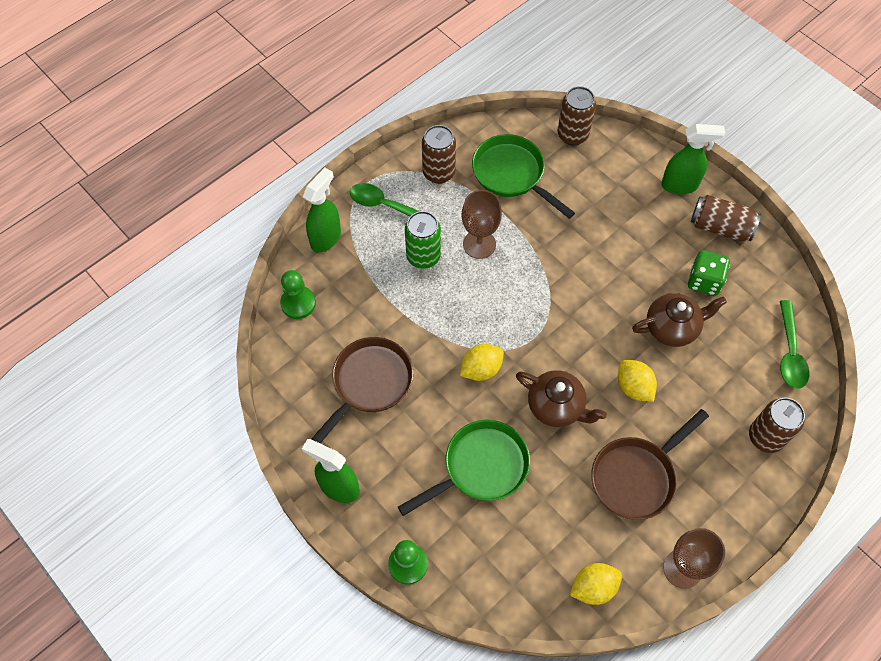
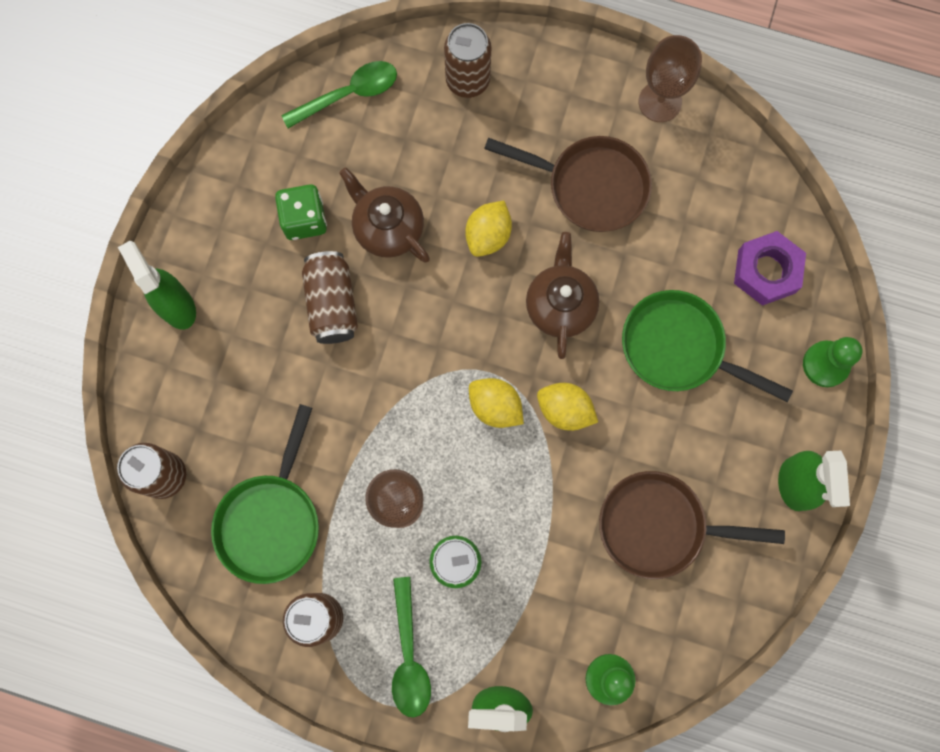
camera: 120 degrees left, 15 degrees up
(502, 565) = (766, 271): none -> purple nut
(593, 587) = (731, 175): yellow lemon -> yellow lemon (495, 406)
(720, 227) = (216, 233): brown can -> brown can (332, 304)

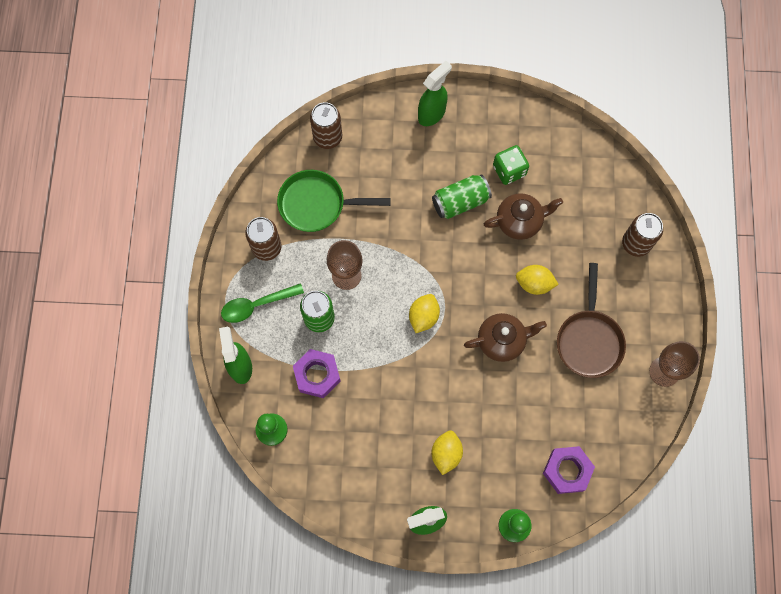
camera: 75 degrees right, 5 degrees down
(332, 304) = (460, 202): brown can -> green can
(349, 94) = (601, 174): green spoon -> none
(388, 228) = (519, 221): brown teapot -> brown teapot turned 45 degrees clockwise
(543, 588) = (317, 375): none -> purple nut
(565, 410) = (433, 360): yellow lemon -> yellow lemon (446, 454)
(659, 526) = (375, 438): brown pan -> none
(679, 348) = (496, 424): green pan -> none

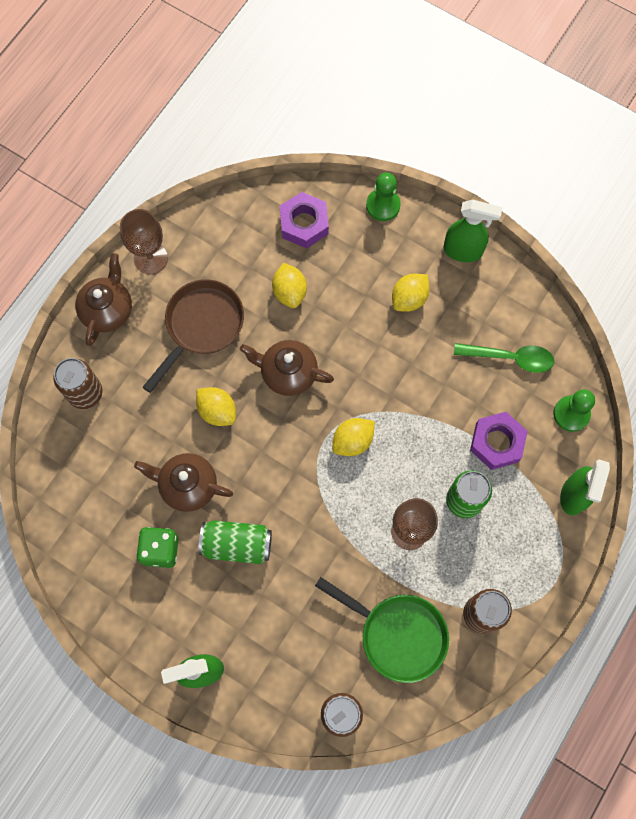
camera: 150 degrees left, 0 degrees up
(256, 305) = (525, 553): green spoon -> green spoon (510, 358)
(541, 405) = (289, 292): none -> yellow lemon
(666, 313) = (108, 310): none -> brown teapot

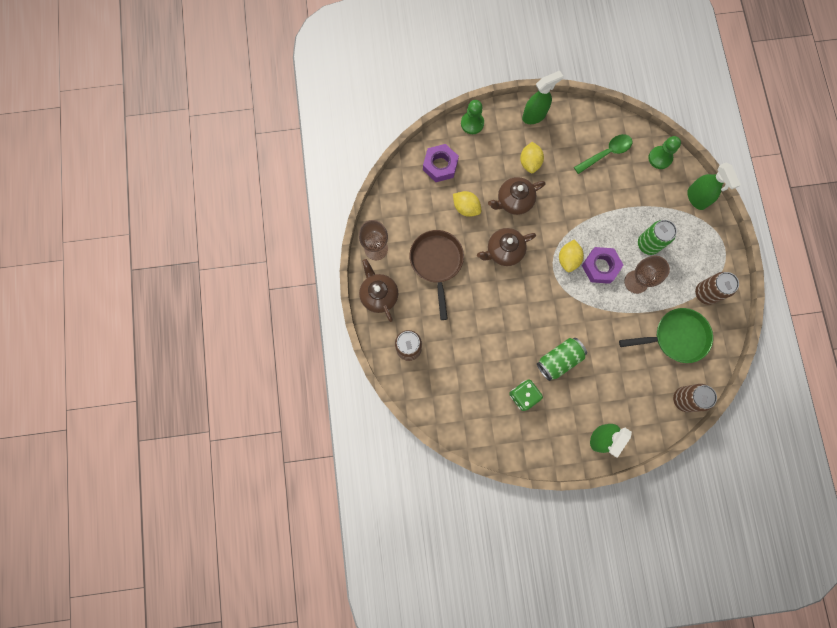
camera: 40 degrees left, 5 degrees up
(188, 485) = (507, 351): brown teapot -> brown teapot (514, 201)
(217, 411) = (486, 300): yellow lemon -> none
(497, 443) = (638, 202): purple nut -> purple nut (600, 267)

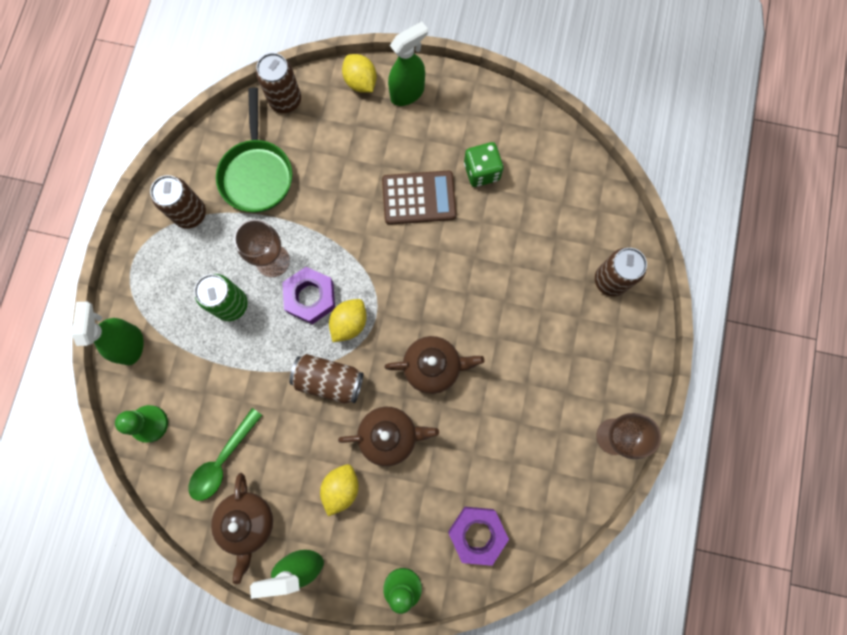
camera: 160 degrees left, 0 degrees up
(379, 295) = (629, 367): brown teapot -> brown teapot (247, 522)
(437, 263) = (533, 384): brown pan -> none
(466, 208) = (463, 451): yellow lemon -> yellow lemon (360, 82)
(559, 360) = (419, 198): green can -> brown calculator
(565, 220) = (329, 380): none -> brown can
(606, 153) = (222, 460): green spoon -> green spoon turned 45 degrees counterclockwise
(676, 337) = (257, 174): green pan -> green pan turned 105 degrees counterclockwise

